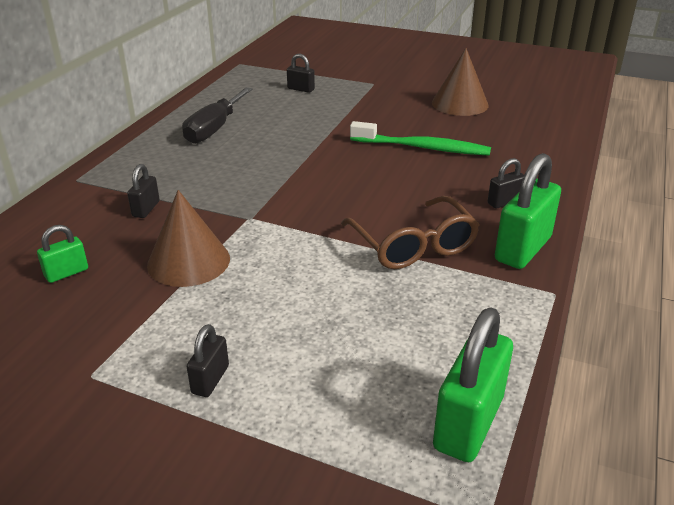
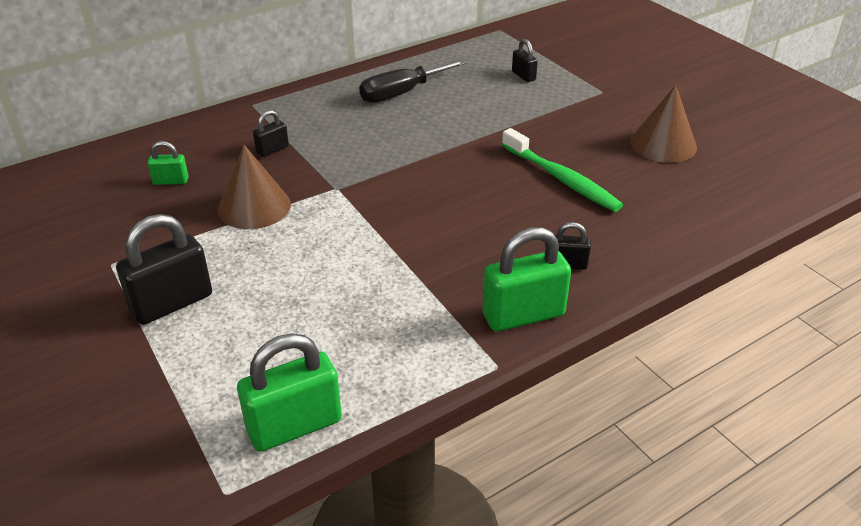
camera: 35 degrees right, 5 degrees up
(210, 380) = (172, 303): black padlock -> black padlock, size x1.94
(413, 245) = (433, 269): brown glasses -> none

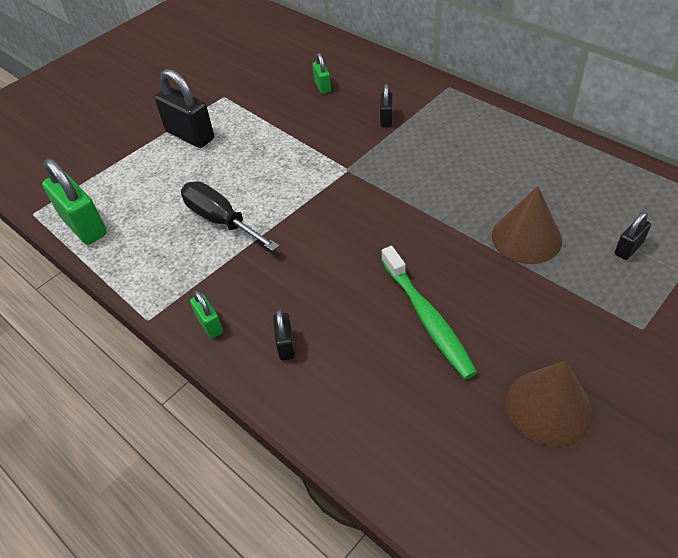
camera: 80 degrees right, 10 degrees up
(254, 207) = (306, 135): brown cone -> brown cone (526, 238)
(272, 150) = (386, 119): black padlock -> black padlock turned 60 degrees clockwise
(401, 93) = (525, 165): black screwdriver -> black screwdriver (221, 220)
(523, 315) = (209, 324): green padlock -> green padlock, size x0.52
(561, 179) = (427, 318): green toothbrush -> green toothbrush turned 60 degrees counterclockwise

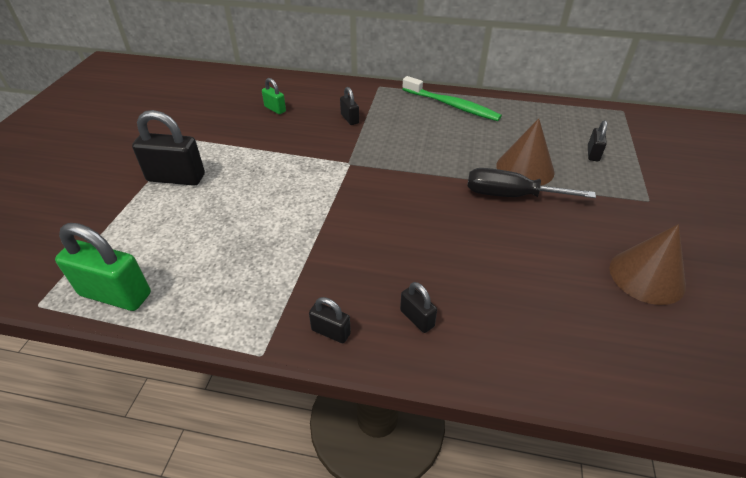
camera: 35 degrees left, 5 degrees down
(209, 324) = (331, 332): green padlock -> black padlock
(221, 220) = (266, 238): black screwdriver -> black screwdriver (510, 195)
(427, 318) = (510, 249): green toothbrush -> green toothbrush (452, 105)

